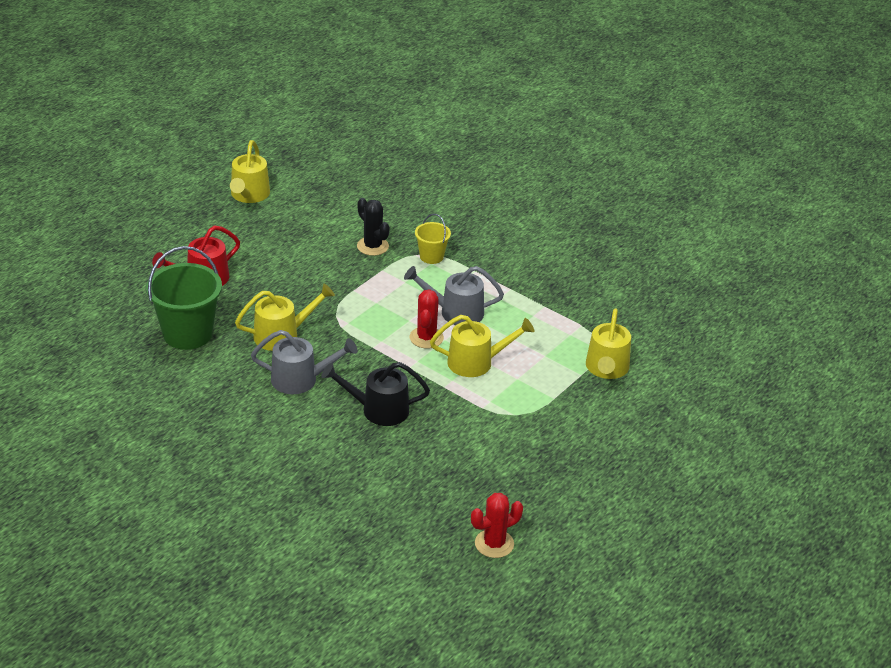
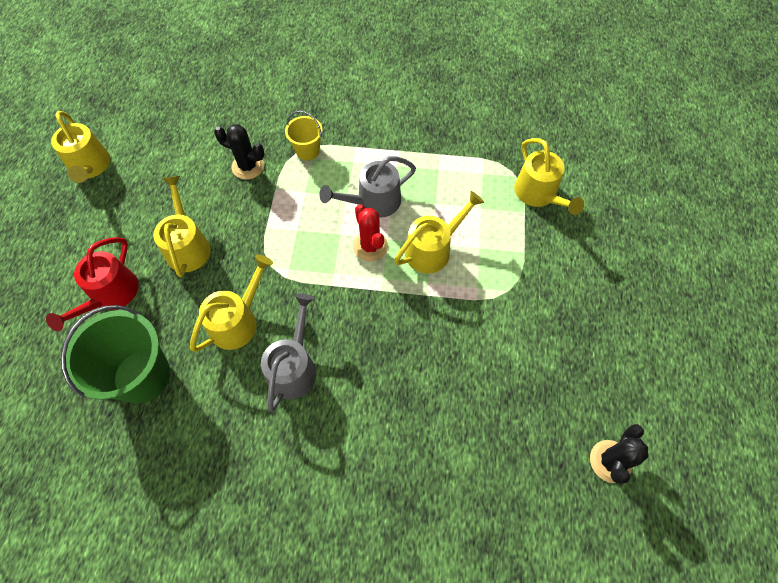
camera: 30 degrees left, 25 degrees up
(282, 275) = (187, 246): none -> yellow watering can
(300, 379) = (294, 367): grey watering can -> grey watering can turned 45 degrees counterclockwise
(379, 410) = (392, 360): black watering can -> none
(494, 544) = (610, 461): red cactus -> black cactus

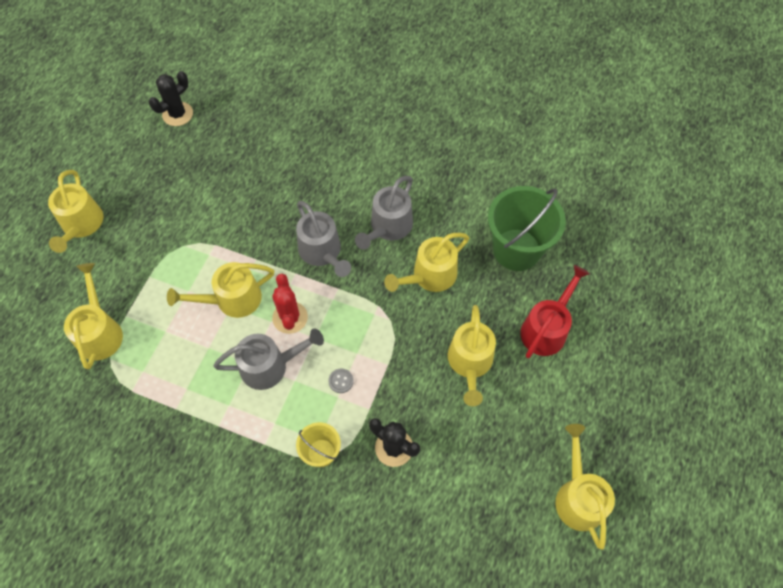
camera: 165 degrees left, 0 degrees up
(305, 204) = (341, 381): none -> grey button
(359, 319) = (322, 252): none -> grey watering can
(625, 286) = (81, 225): none -> yellow watering can

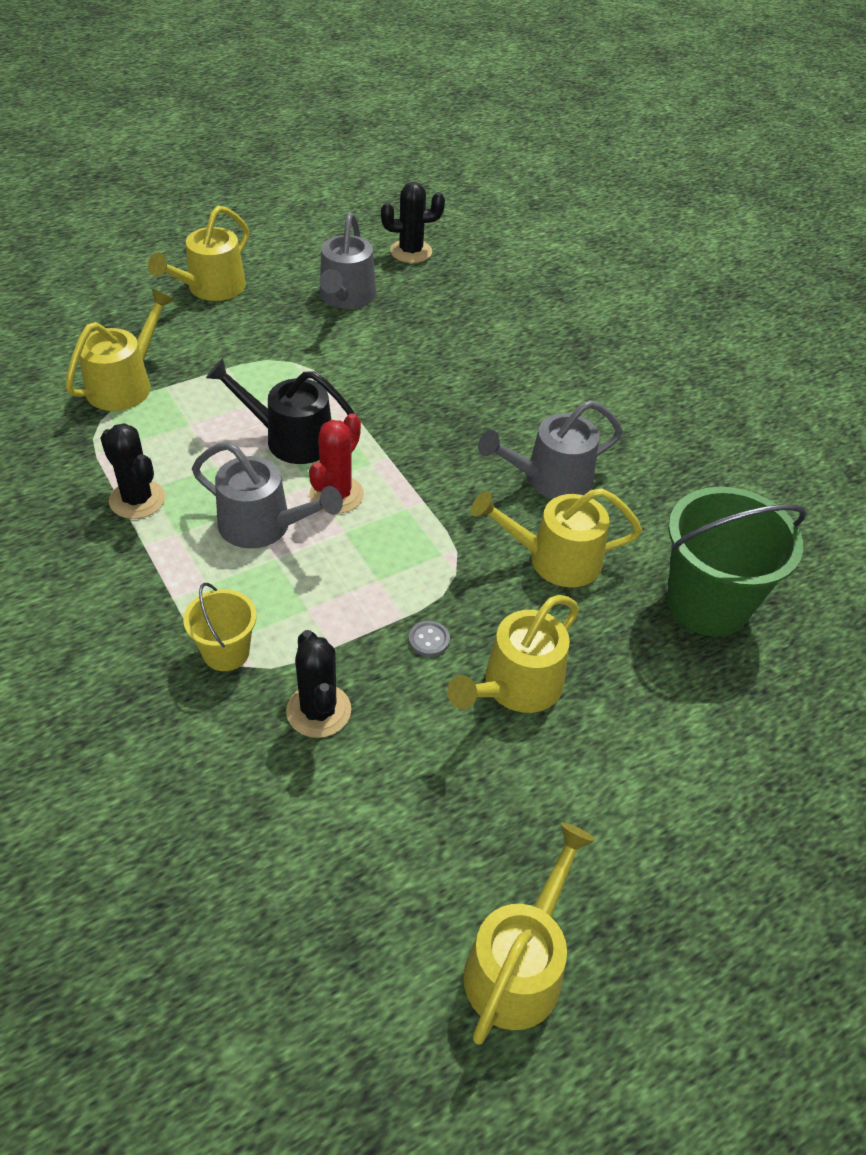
camera: 35 degrees right, 15 degrees down
(186, 401) = (137, 499): none -> black cactus
(232, 299) = (291, 439): yellow watering can -> black watering can
(322, 252) = (442, 456): grey watering can -> grey watering can (346, 297)
(341, 381) = (328, 595): grey button -> grey button (429, 640)
(546, 329) = (667, 720): red watering can -> none

